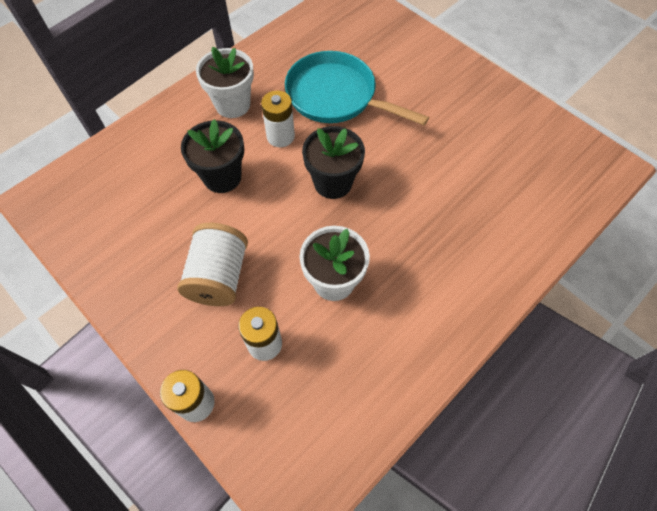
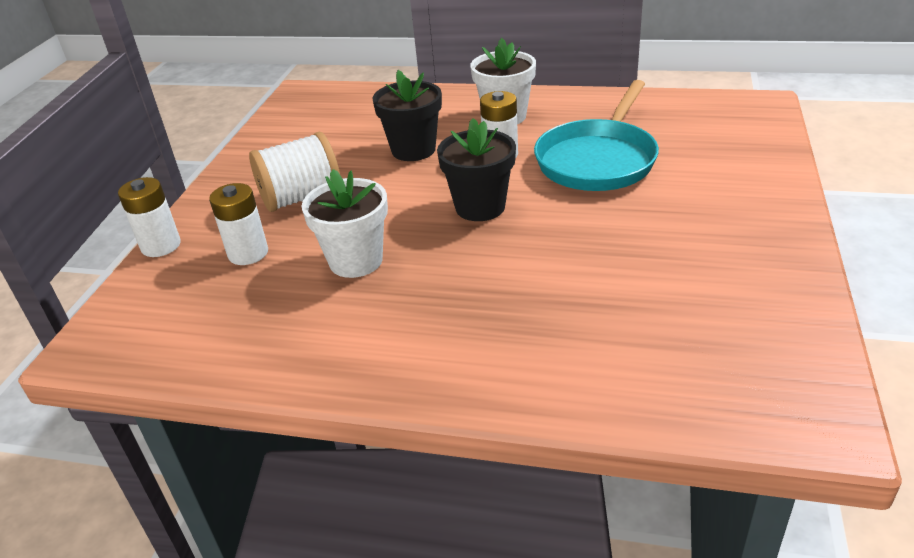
camera: 60 degrees right, 25 degrees down
(336, 96) = (598, 160): turquoise pan -> turquoise pan turned 150 degrees counterclockwise

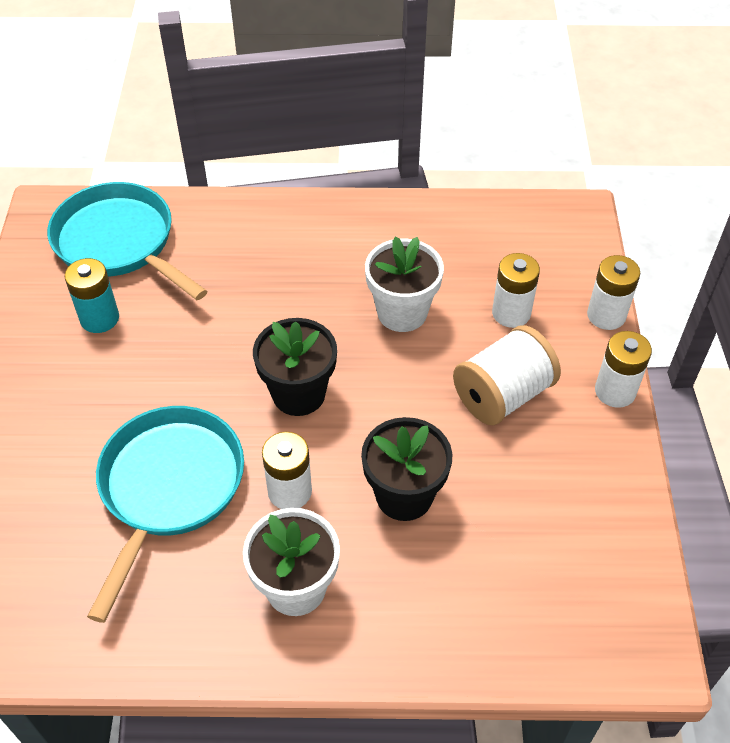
camera: 165 degrees right, 15 degrees up
(207, 195) = (615, 391): none -> white battery
(688, 361) = (119, 243): none -> turquoise pan
(691, 277) = (99, 318): none -> turquoise battery

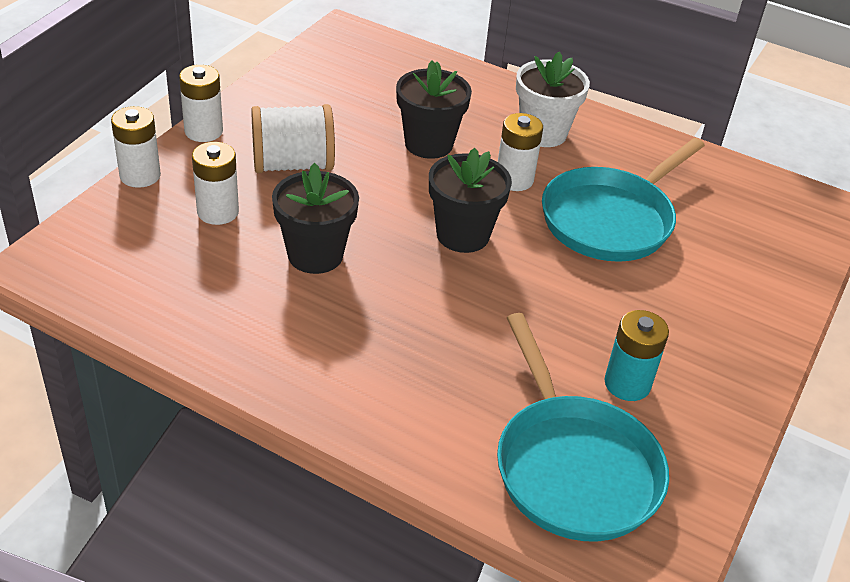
camera: 155 degrees left, 10 degrees down
(402, 312) = (315, 255): white flower pot -> black flower pot

